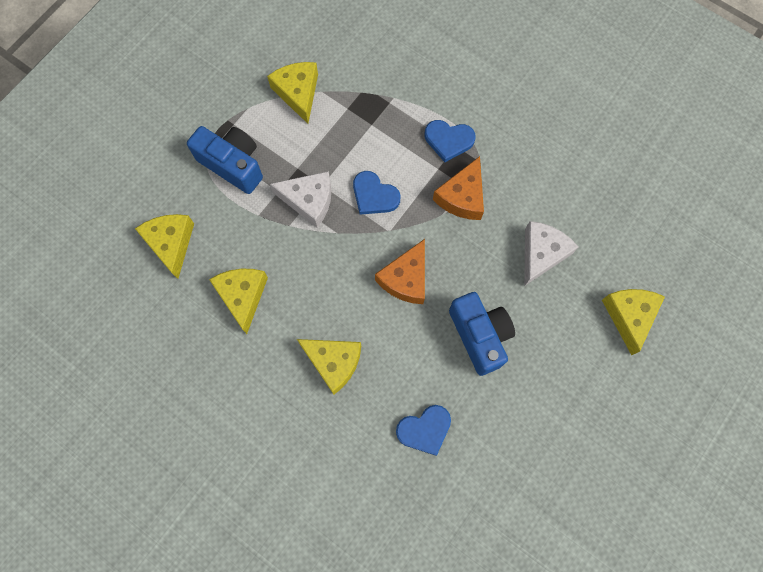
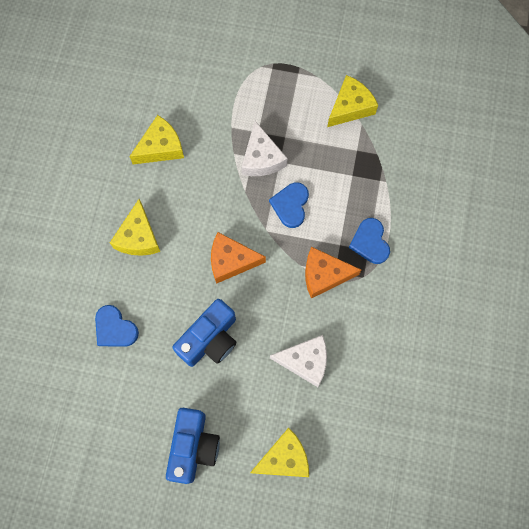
camera: 65 degrees right, 0 degrees up
(171, 243) = (178, 77): yellow cheese -> none
(233, 165) = (263, 89): blue camera -> blue camera (193, 447)

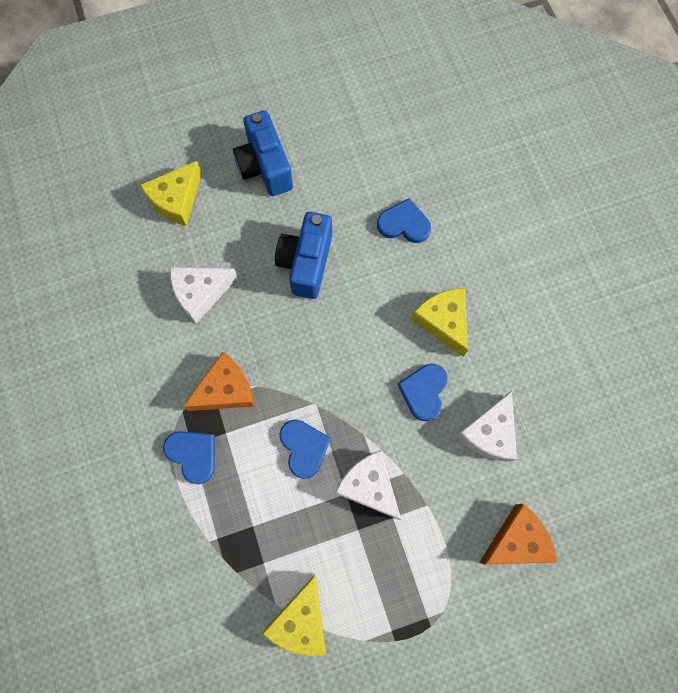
camera: 150 degrees right, 0 degrees up
(161, 147) = (489, 433): yellow cheese -> white cheese
(185, 197) = (424, 391): none -> blue heart
(231, 261) = (332, 350): orange cheese -> orange cheese (517, 540)

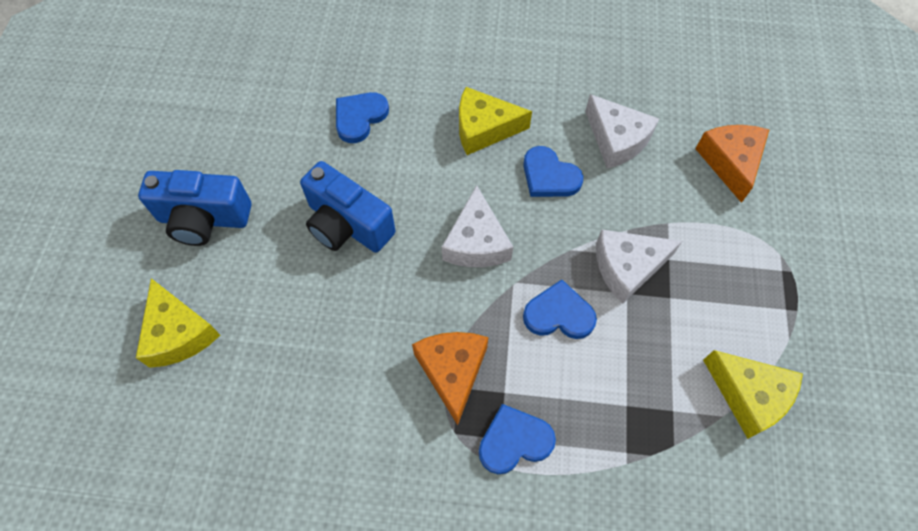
camera: 65 degrees left, 10 degrees down
(200, 293) = (317, 352): white cheese -> white cheese (476, 242)

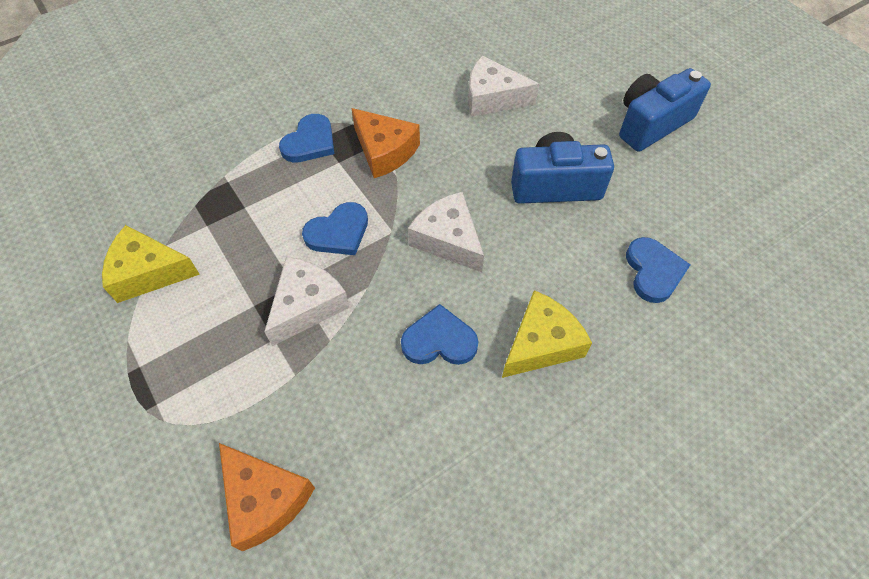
camera: 140 degrees right, 5 degrees down
(179, 333) = (573, 65): yellow cheese -> none
(616, 140) = (405, 432): white cheese -> white cheese (492, 98)

